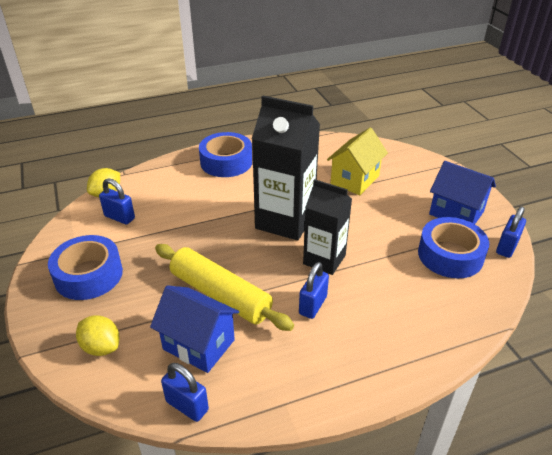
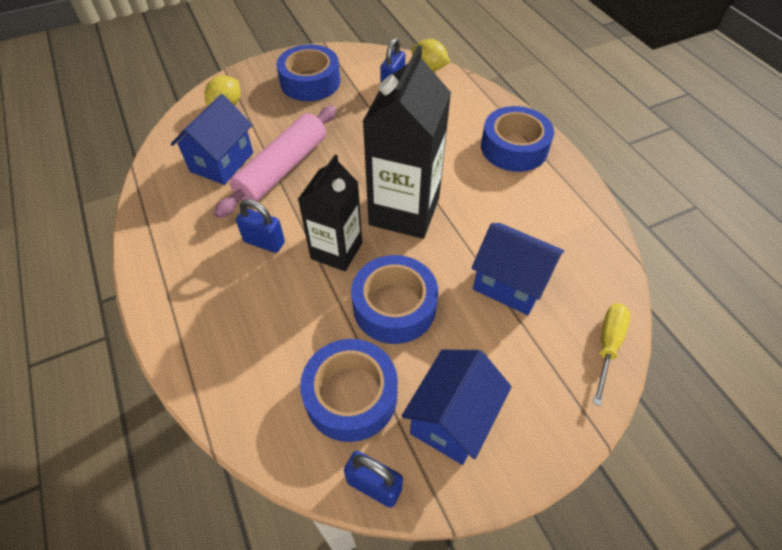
camera: 85 degrees right, 15 degrees up
(187, 406) = (159, 164): blue padlock -> none
(220, 295) = (282, 169): yellow rolling pin -> pink rolling pin
(354, 180) = (509, 284): yellow house -> blue house
(376, 231) = (394, 306): none -> blue tape
(397, 152) = (607, 346): none -> yellow screwdriver

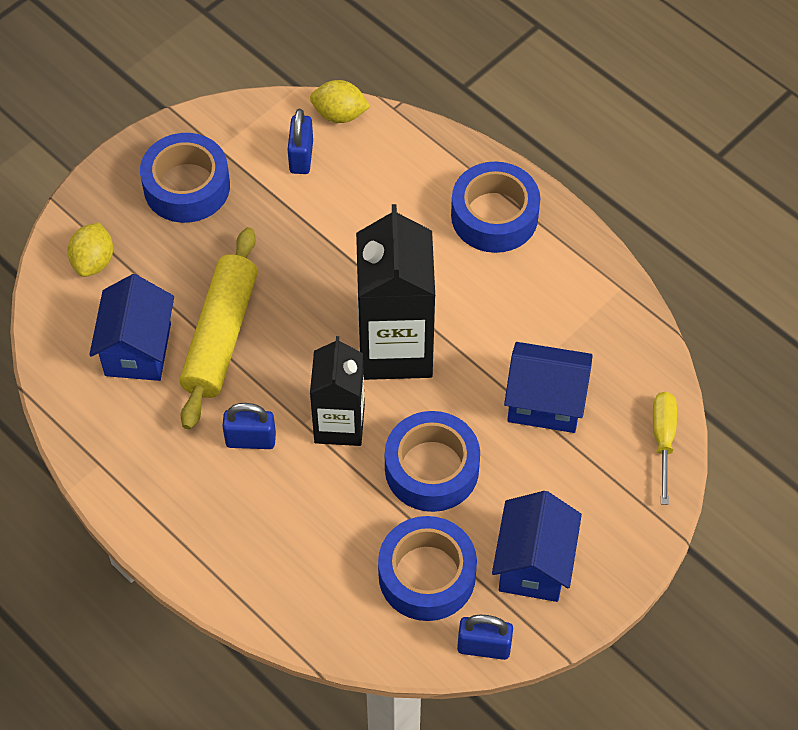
camera: 20 degrees left, 5 degrees up
(282, 169) = (220, 336): pink rolling pin -> yellow rolling pin

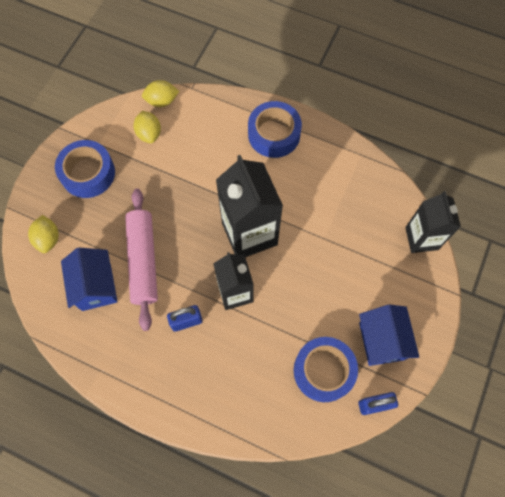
camera: 20 degrees left, 10 degrees up
(220, 336) = (143, 261): yellow rolling pin -> pink rolling pin
(301, 157) = (149, 134): blue padlock -> yellow lemon
(431, 468) = (299, 302): blue tape -> none
(545, 403) = (347, 238): blue house -> none
(663, 440) = (421, 238): yellow screwdriver -> black carton

